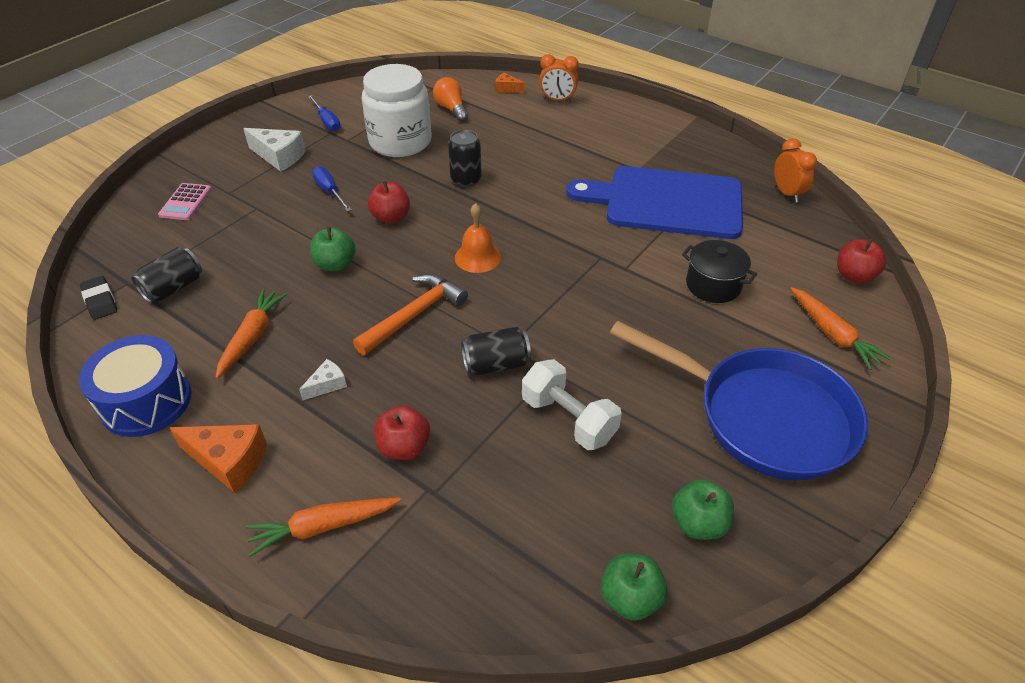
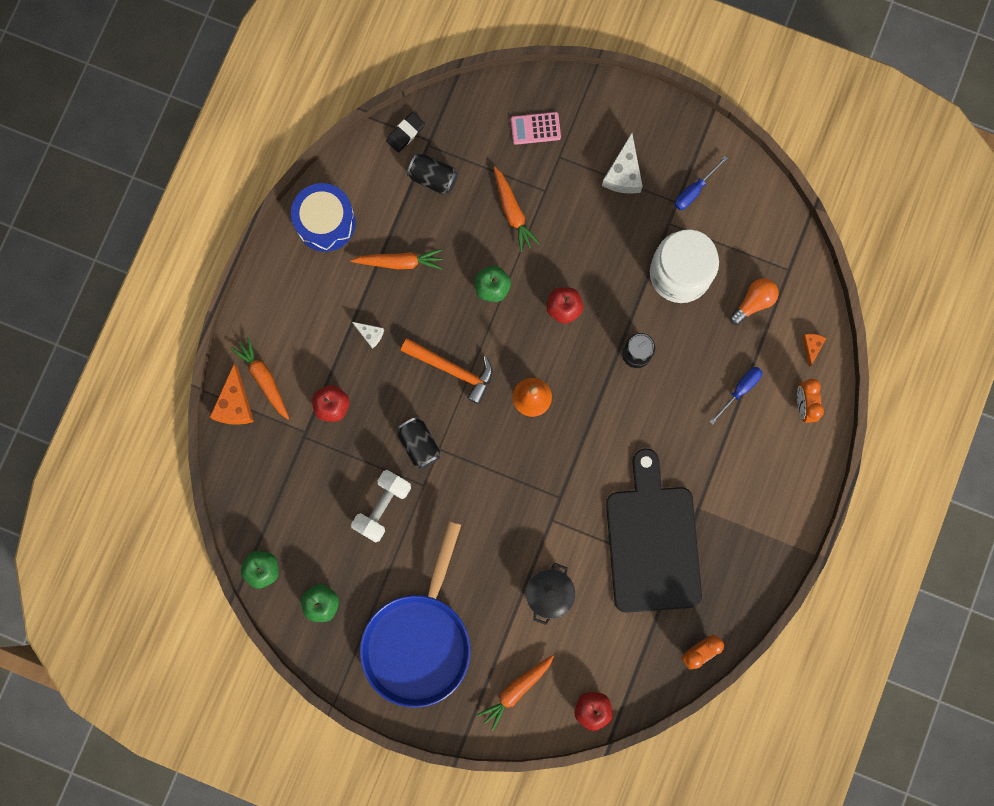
camera: 75 degrees right, 35 degrees up
(228, 461) = (294, 300): orange cheese -> orange cheese (235, 404)
(261, 234) = (512, 212): none -> orange carrot
(330, 191) = (585, 242): blue screwdriver -> blue screwdriver (740, 390)
(666, 202) = (652, 542): blue cutting board -> black cutting board

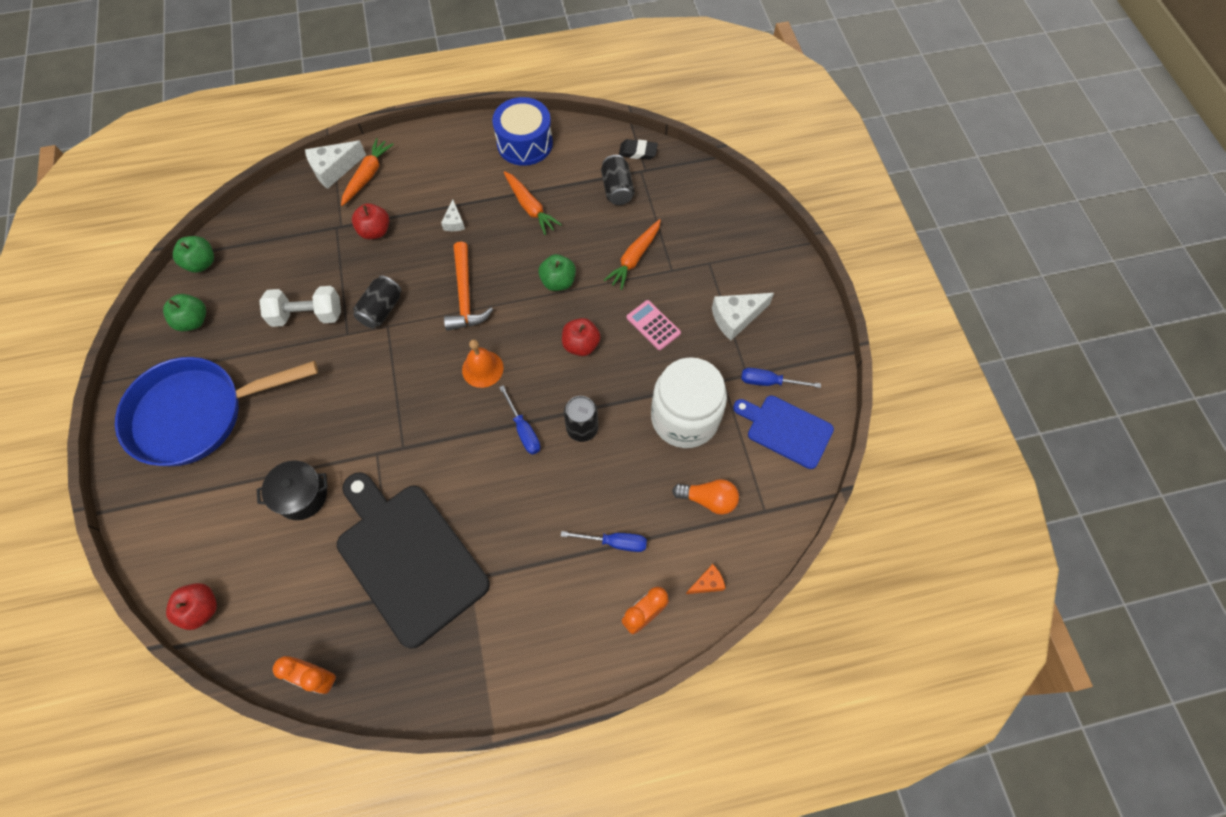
camera: 55 degrees right, 15 degrees down
(235, 404) = (334, 169): orange cheese -> white cheese
(516, 690) = (188, 525): orange carrot -> none
(535, 128) = (718, 232): pink calculator -> pink calculator (653, 325)
(607, 398) = (523, 430): none -> blue screwdriver
(652, 542) = (408, 557): black cutting board -> black cutting board turned 90 degrees counterclockwise
(740, 208) = (786, 430): none -> blue cutting board

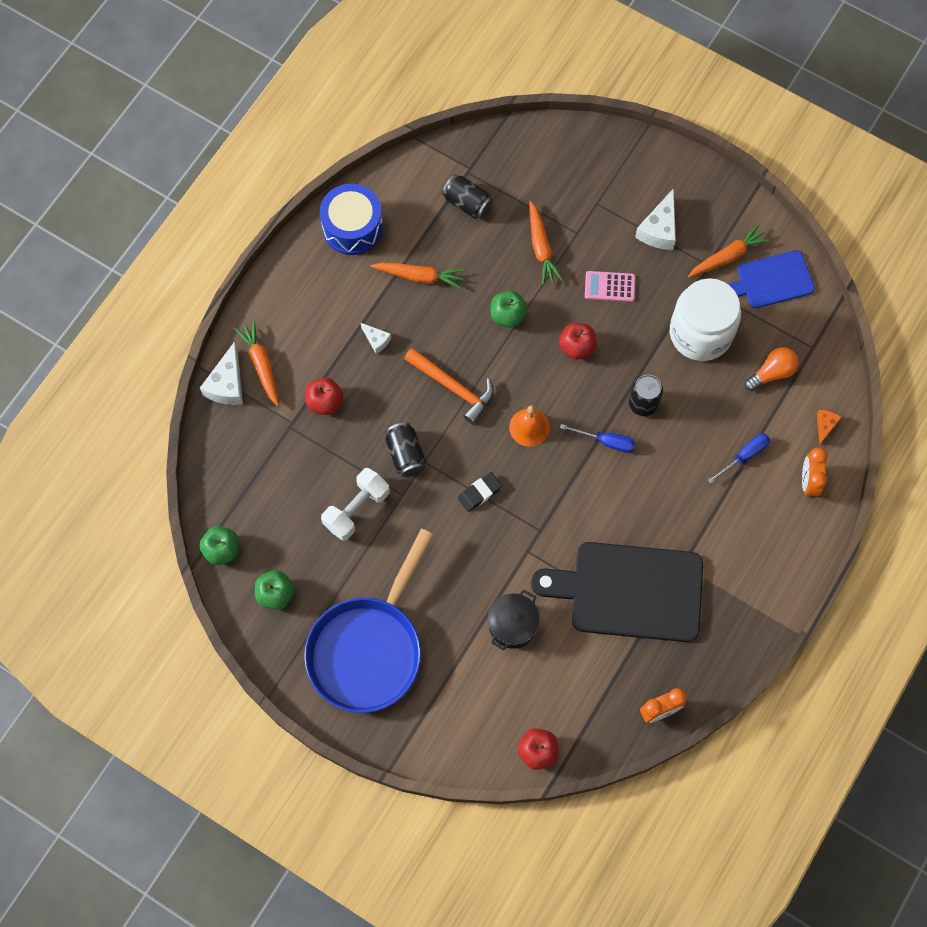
camera: 45 degrees left, 5 degrees up
(638, 152) = (448, 158): black eraser -> black eraser (479, 493)
(769, 382) = (728, 256): blue screwdriver -> orange carrot

